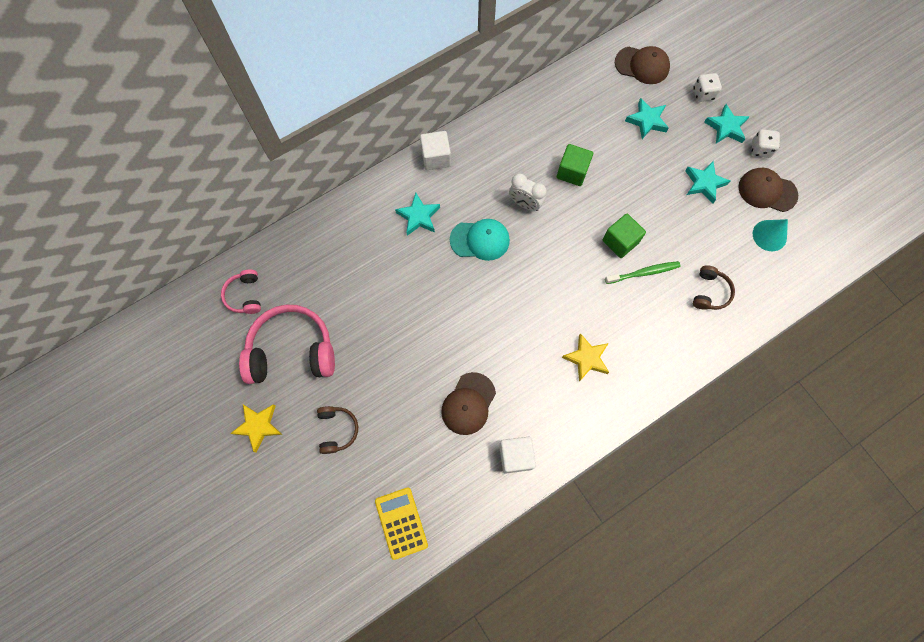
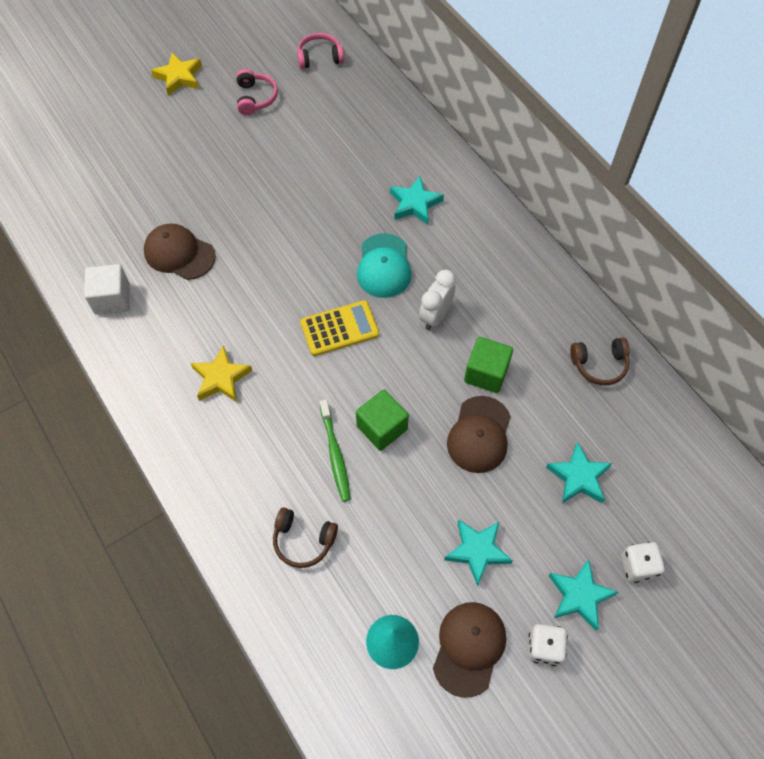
camera: 90 degrees right, 10 degrees down
(292, 351) = (255, 98): pink headphones -> pink headphones, size x0.50
(337, 430) = (166, 138): brown headphones -> brown headphones (599, 365)
(401, 523) = (60, 194): yellow calculator -> yellow calculator (339, 328)
(436, 157) = (497, 220): white cube -> none
(642, 65) = (677, 478): brown cap -> brown cap (479, 435)

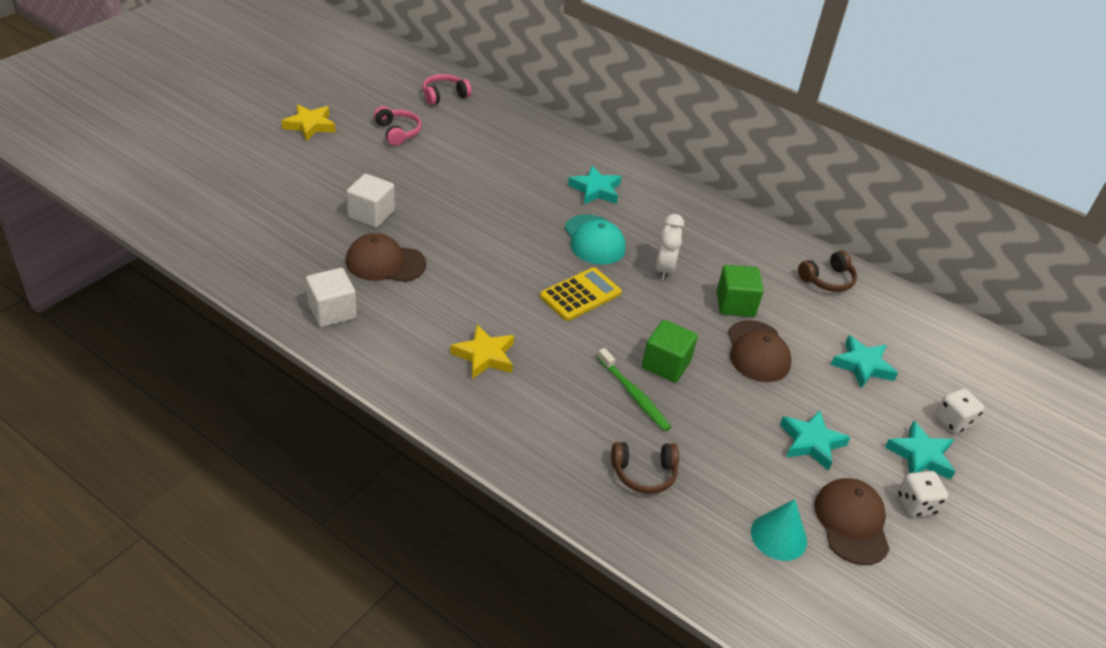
camera: 25 degrees left, 20 degrees down
(190, 194) = (371, 214): none -> white cube

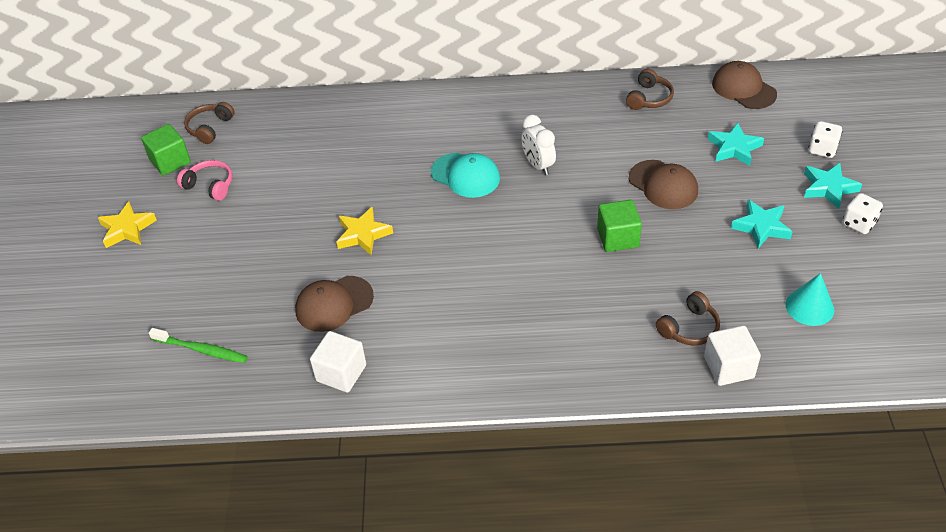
camera: 30 degrees left, 5 degrees up
(371, 214) = (274, 271): white cube -> white cube (728, 367)
(444, 95) = (210, 128): pink headphones -> brown headphones
(484, 356) = (492, 323): yellow star -> yellow star (363, 234)
(580, 295) = (504, 226): yellow calculator -> none
(595, 190) = (420, 133): turquoise star -> none
(634, 395) = (622, 276): green toothbrush -> green toothbrush (201, 350)
(735, 304) = (612, 159): green cube -> green cube (170, 161)
(851, 522) = (838, 264): brown cap -> brown cap (743, 89)

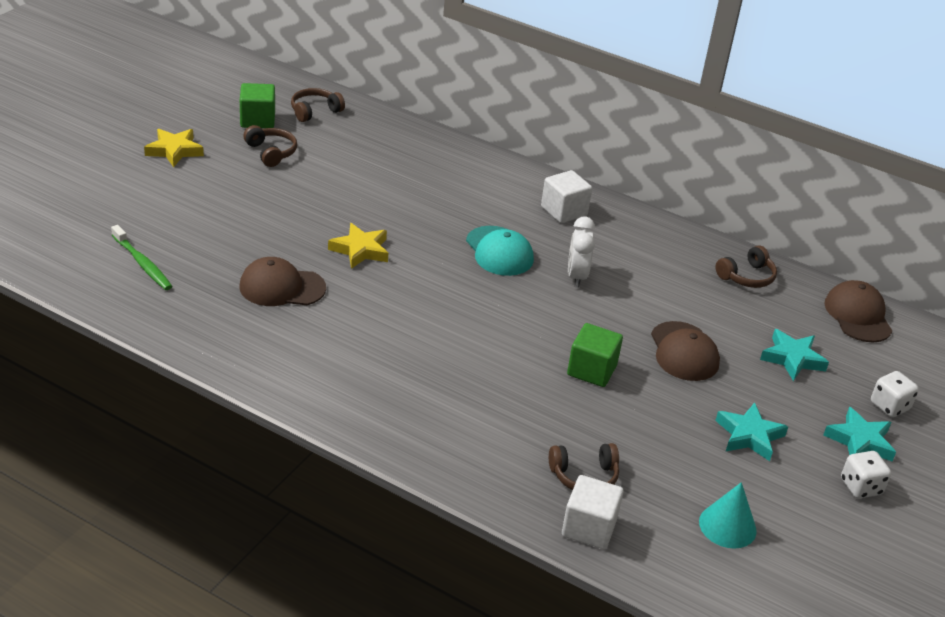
camera: 25 degrees right, 10 degrees down
(210, 186) = (271, 152): pink headphones -> brown headphones
(341, 373) = (234, 339): white cube -> white cube (564, 211)

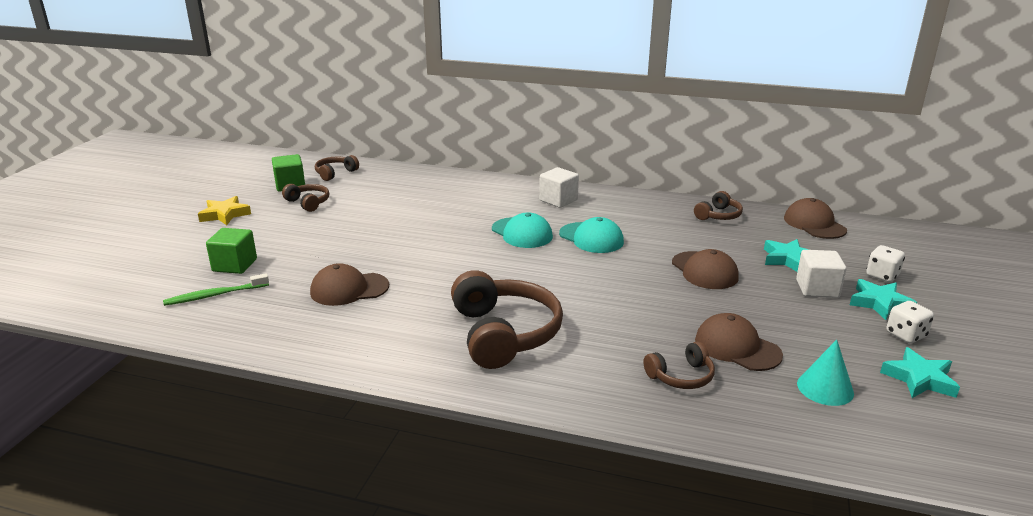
camera: 10 degrees left, 10 degrees down
(142, 263) = (215, 295): green toothbrush -> green toothbrush turned 120 degrees clockwise
(360, 250) = (407, 252): yellow star -> none
(424, 382) = (504, 334): none -> brown headphones
(576, 276) = (591, 238): white clock -> turquoise cap
(589, 528) = (710, 417): white cube -> white cube (817, 289)
(591, 370) = (640, 297): green cube -> green cube (234, 265)
(663, 457) = (737, 347): none -> brown cap
(749, 436) = (794, 317): turquoise star -> turquoise star (919, 379)

